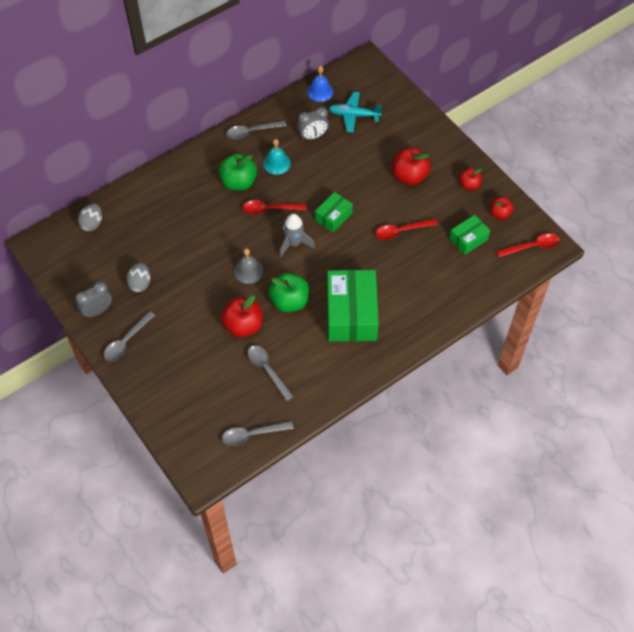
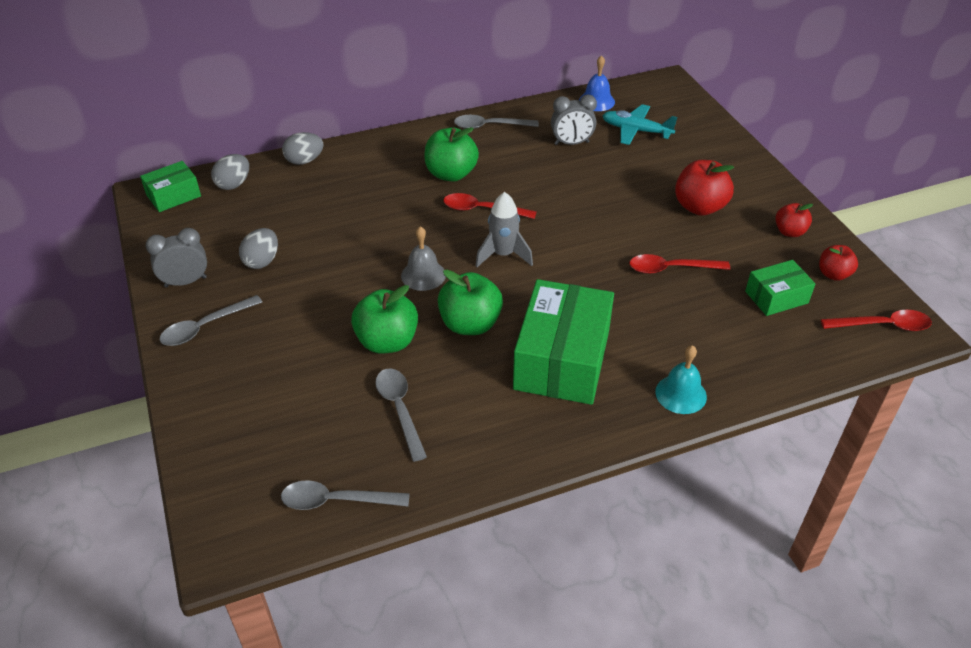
camera: 15 degrees right, 15 degrees down
(133, 192) = (304, 161): none -> grey egg
(243, 326) = (387, 342): red apple -> green apple
(276, 163) = (511, 163): turquoise bell -> turquoise bell (681, 394)
(333, 217) = (572, 234): green box -> green box (173, 195)

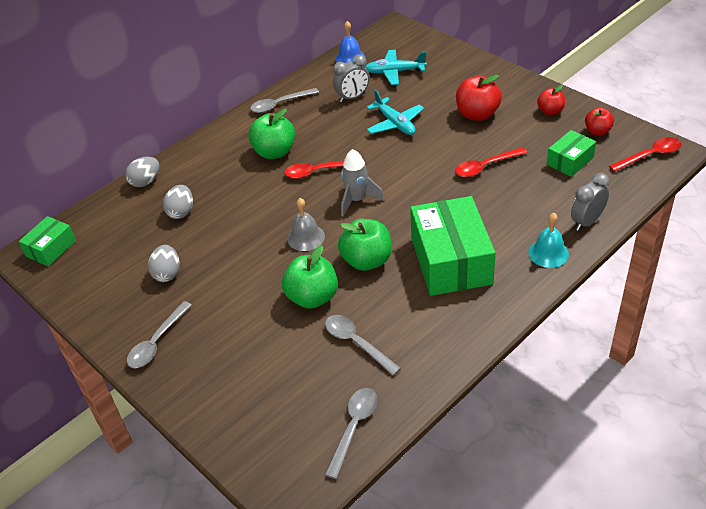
camera: 20 degrees left, 0 degrees up
(185, 282) = (114, 313): grey clock -> grey clock (586, 222)
(233, 184) = (98, 221): grey egg -> grey egg (181, 212)
(336, 501) = (354, 427): grey spoon -> grey spoon turned 135 degrees clockwise
(599, 186) = (395, 123): none -> turquoise plane

